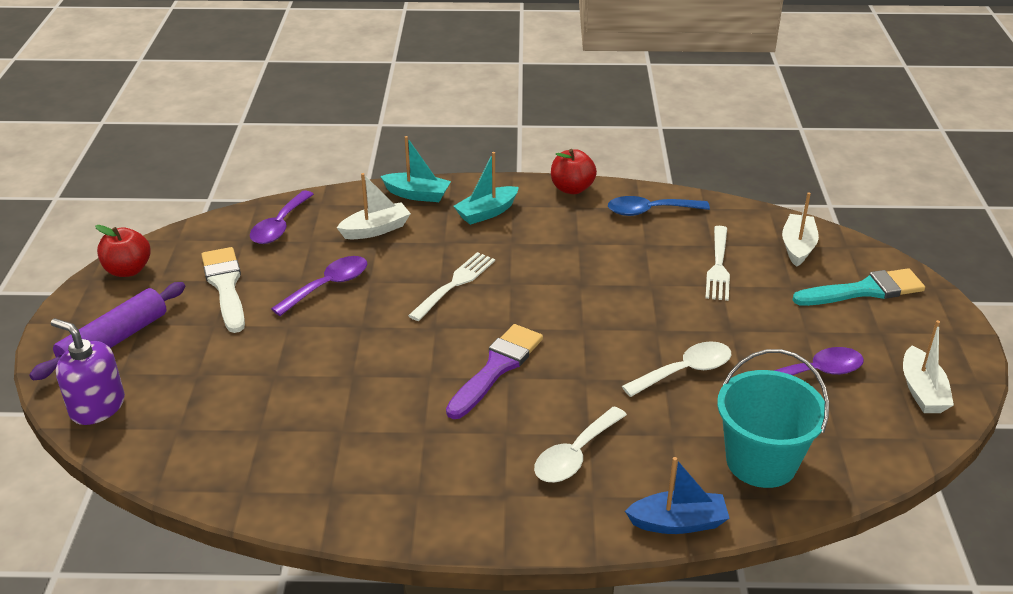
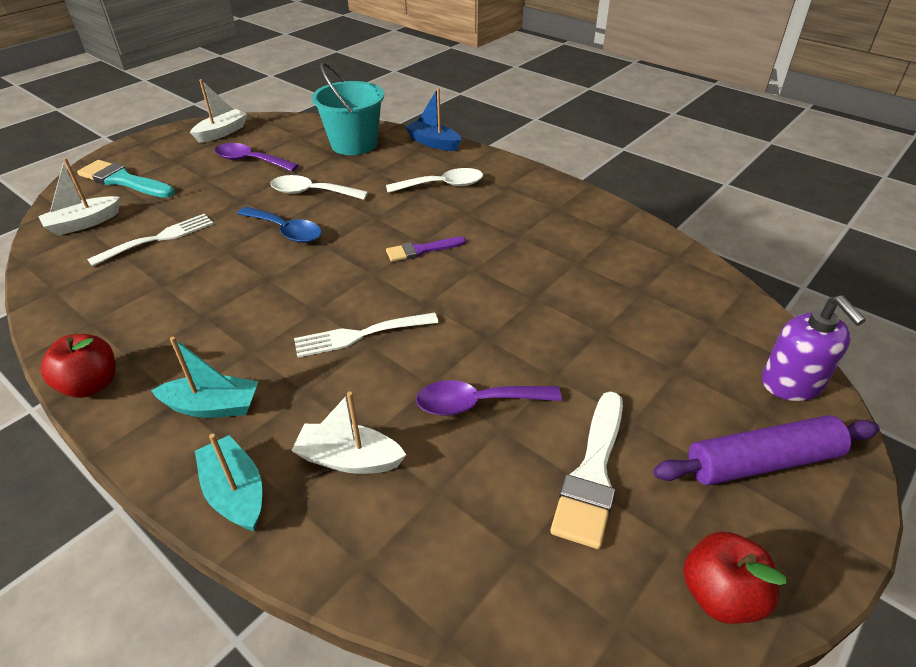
camera: 140 degrees left, 5 degrees up
(280, 226) = (454, 550): purple spoon -> none
(496, 368) = (421, 250): purple brush -> purple brush, size x0.61
(649, 211) = (94, 313): blue spoon -> blue spoon (286, 231)

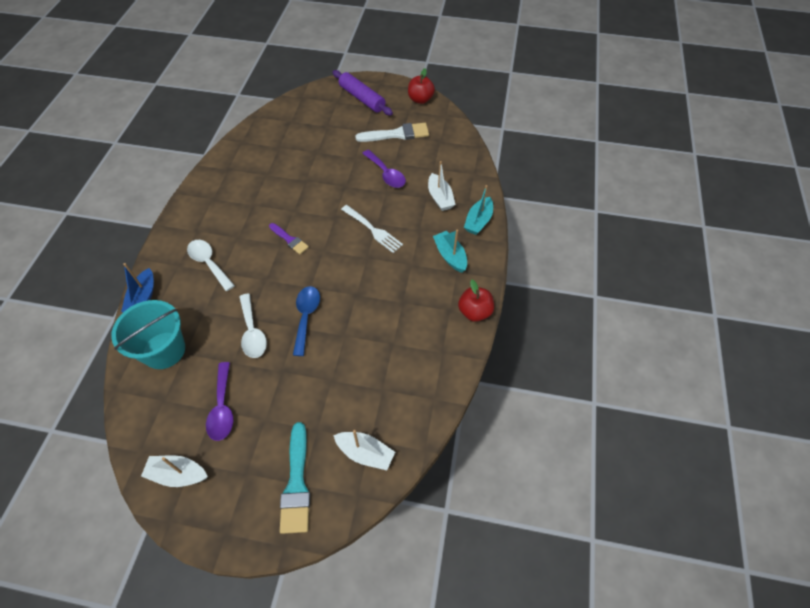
camera: 120 degrees left, 15 degrees up
(158, 239) = (354, 385): white fork -> none
(792, 383) = (315, 96): purple soap dispenser -> none

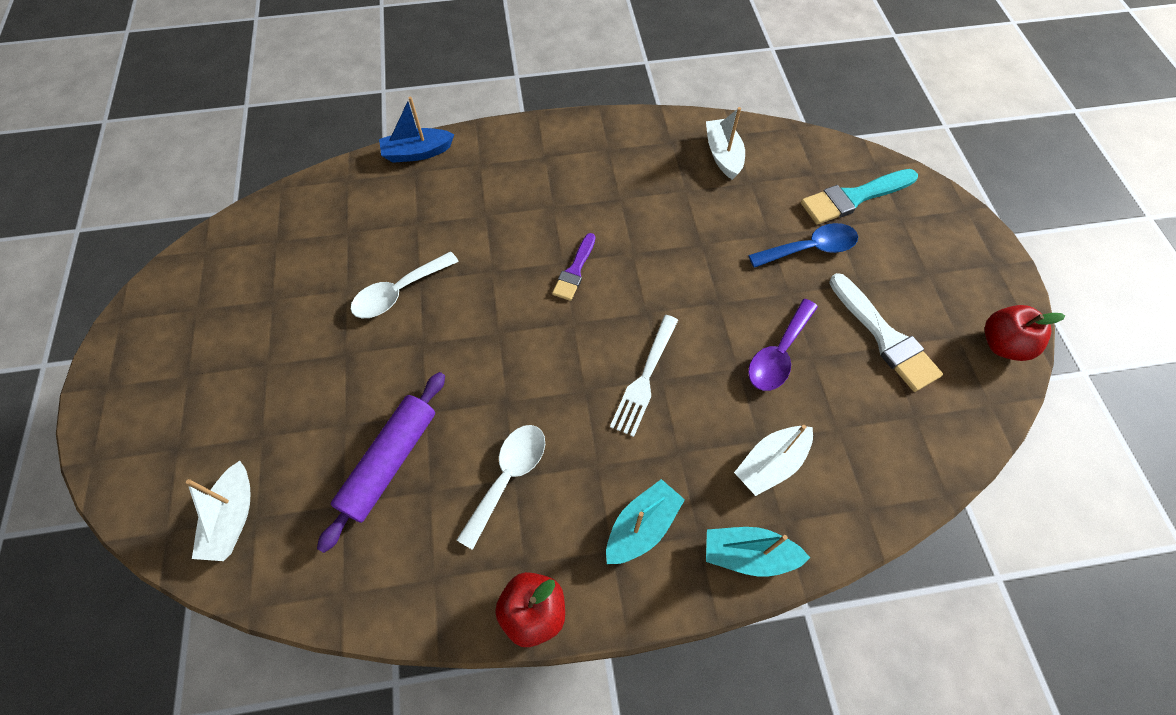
camera: 70 degrees right, 5 degrees up
(164, 350) = (346, 209): turquoise bucket -> none
(178, 474) = (179, 301): white boat -> white boat (723, 155)
(209, 263) = (495, 194): white spoon -> white spoon (508, 476)
(222, 408) = (275, 308): purple spoon -> none
(296, 483) = (178, 442): turquoise brush -> turquoise brush (853, 198)
(306, 316) = (444, 348): blue spoon -> blue spoon (810, 248)
(362, 98) = (935, 250): purple rolling pin -> purple rolling pin (389, 462)

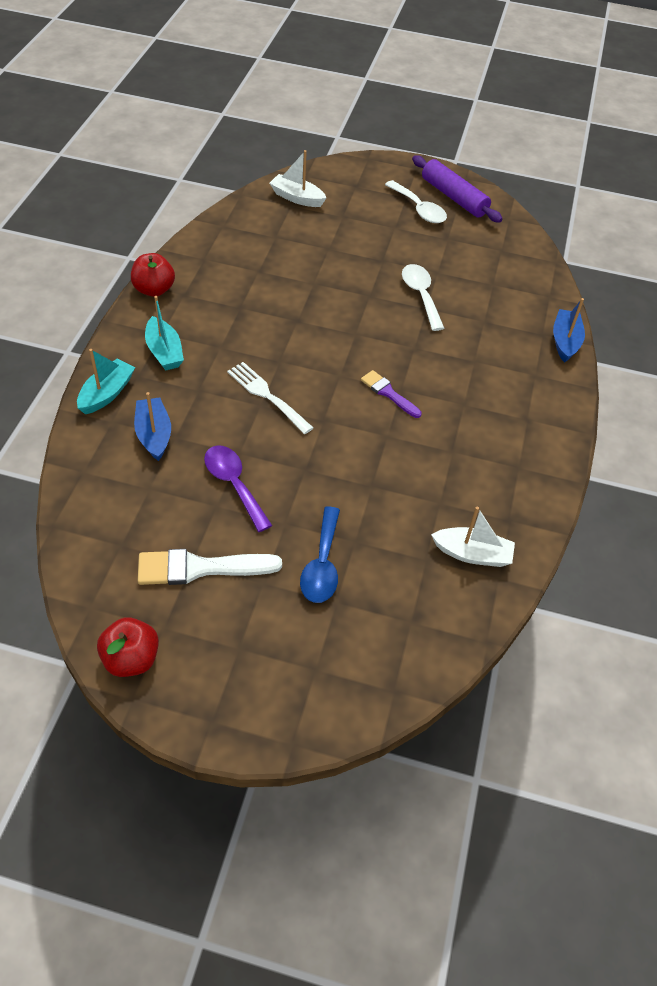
camera: 110 degrees right, 10 degrees down
(389, 462) = (289, 260): purple rolling pin -> purple rolling pin (454, 197)
(508, 476) = (243, 305): white spoon -> white spoon (419, 209)
(770, 464) = (154, 435): white boat -> blue boat
(853, 198) = (363, 640): turquoise brush -> none

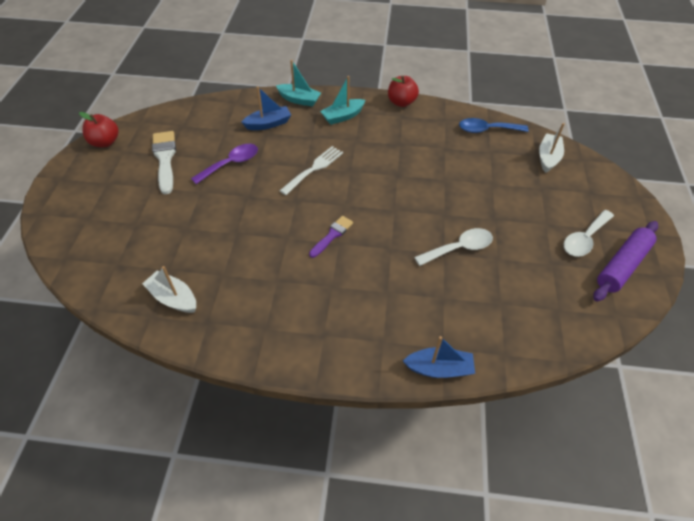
camera: 85 degrees right, 0 degrees up
(322, 565) = (165, 213): blue spoon -> blue spoon (486, 130)
(472, 554) = (173, 298): white boat -> white boat turned 120 degrees clockwise

